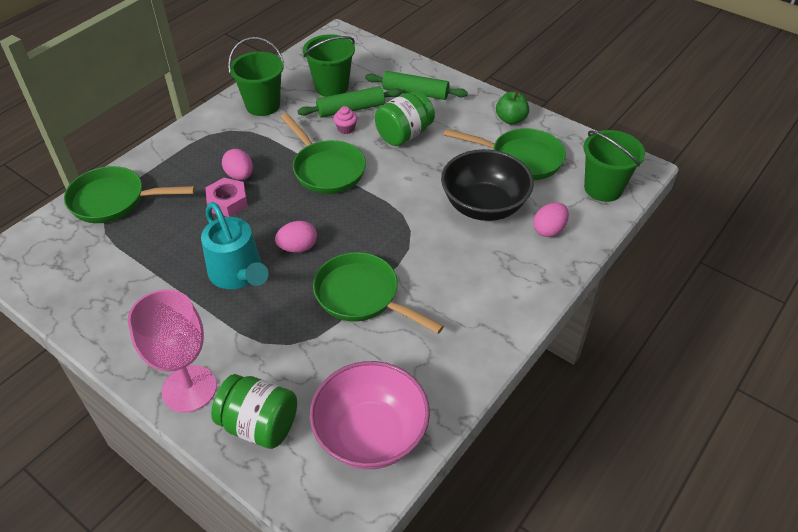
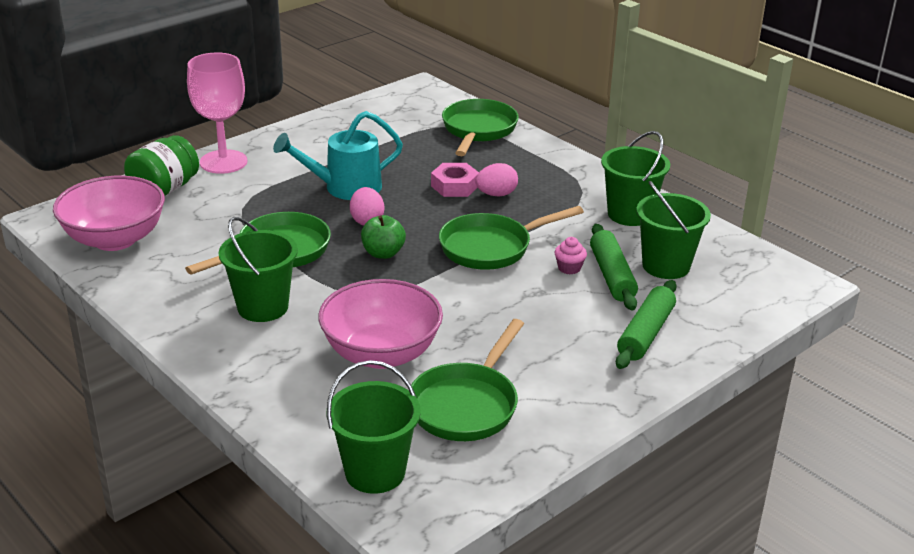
camera: 100 degrees right, 15 degrees down
(404, 134) = (547, 311): green jar -> none
(450, 285) = (263, 307): none -> green bucket
(484, 206) = (381, 353): black bowl -> pink bowl
(511, 119) = (563, 414): green apple -> green apple (383, 253)
(549, 230) = (314, 399): pink egg -> none

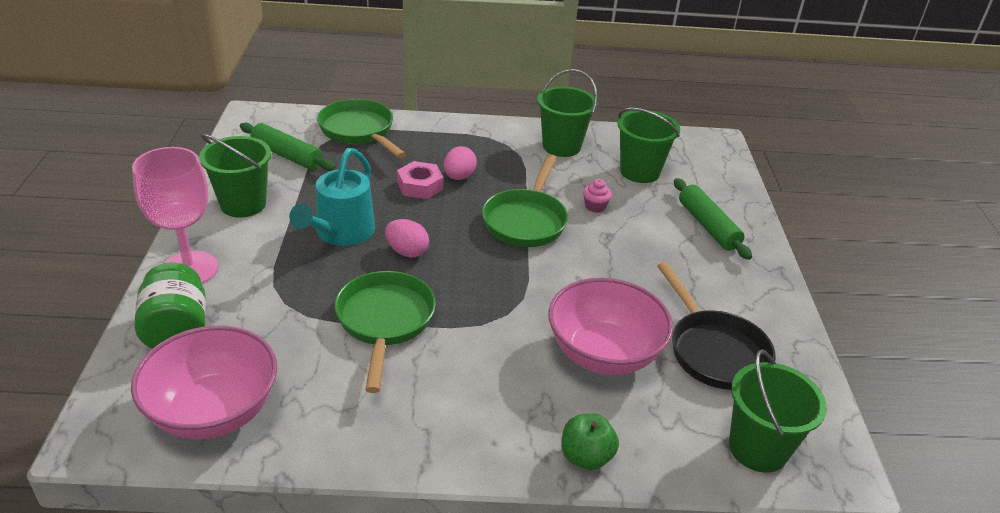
camera: 50 degrees left, 5 degrees up
(263, 307) = (459, 379): green bucket -> green bucket (243, 204)
(383, 253) = (465, 271): green apple -> green apple (586, 457)
(467, 405) = (714, 350): green pan -> black pan
(612, 276) = (625, 197): green rolling pin -> green rolling pin (287, 155)

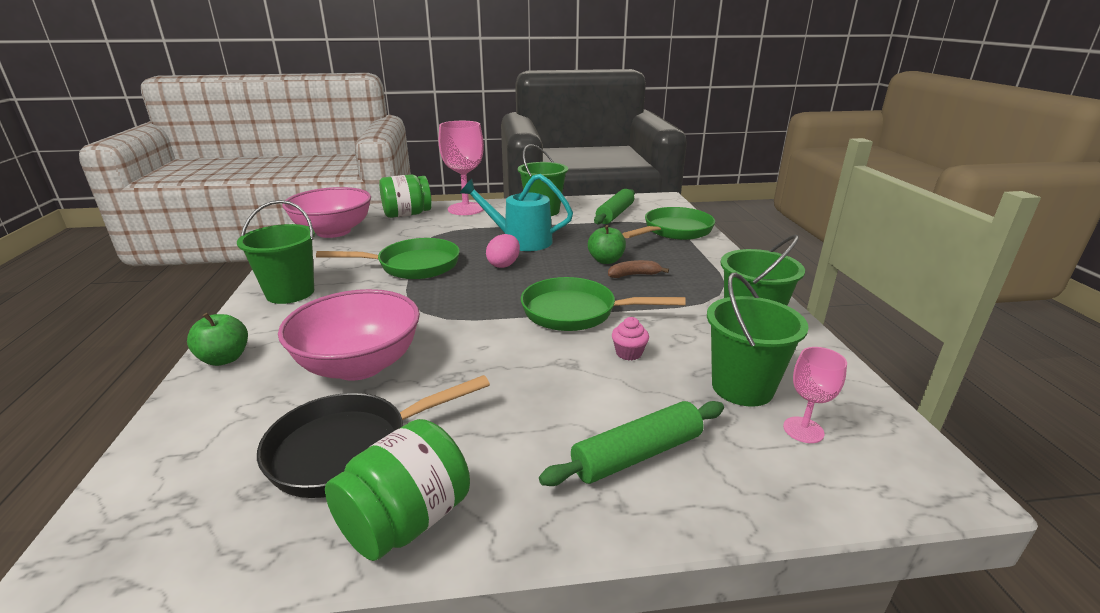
camera: 85 degrees right, 10 degrees down
(420, 186) = (606, 260): pink nut -> green apple
(459, 177) = (633, 275): pink egg -> brown banana
(681, 164) = (803, 430): none -> pink goblet
(758, 448) = (167, 480): green bucket -> green bucket (290, 293)
(774, 321) = (406, 520): none -> green jar

